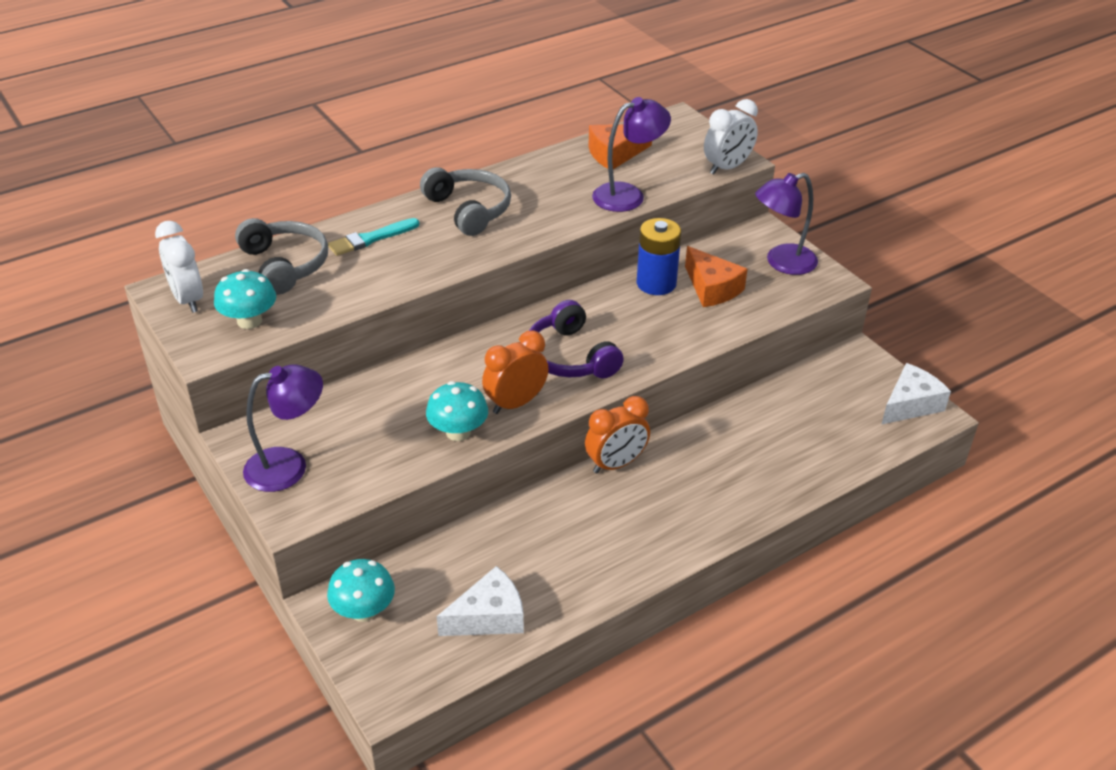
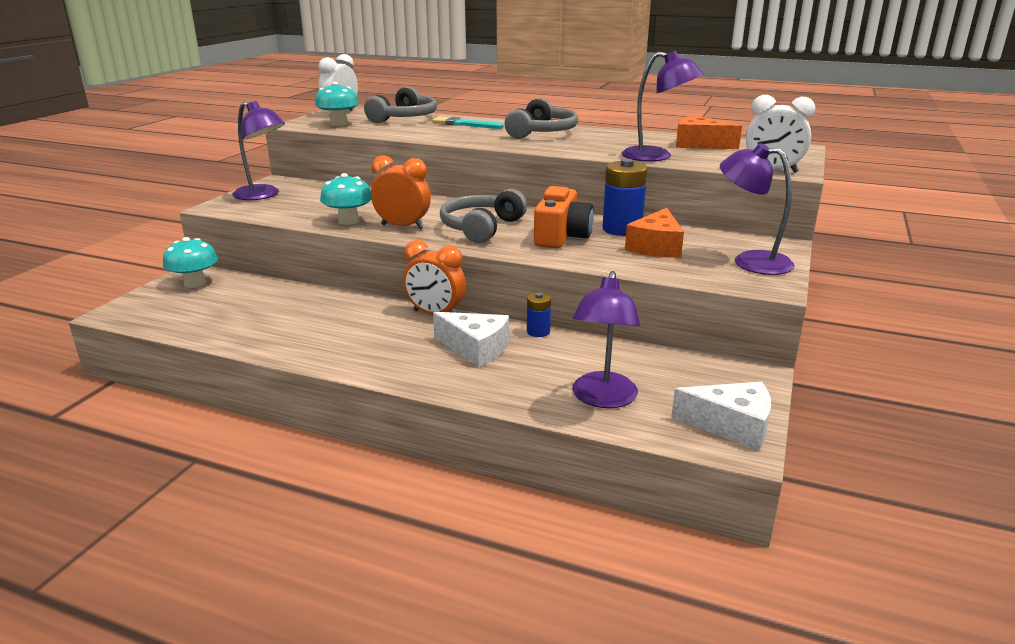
camera: 55 degrees right, 15 degrees down
(489, 617) = (219, 320): white cheese -> white cheese (476, 349)
(570, 357) = (481, 228): purple headphones -> grey headphones
(640, 323) = (561, 236): none -> orange camera
(704, 421) = (538, 332): none -> blue battery
(834, 442) = (602, 399): none -> purple lamp

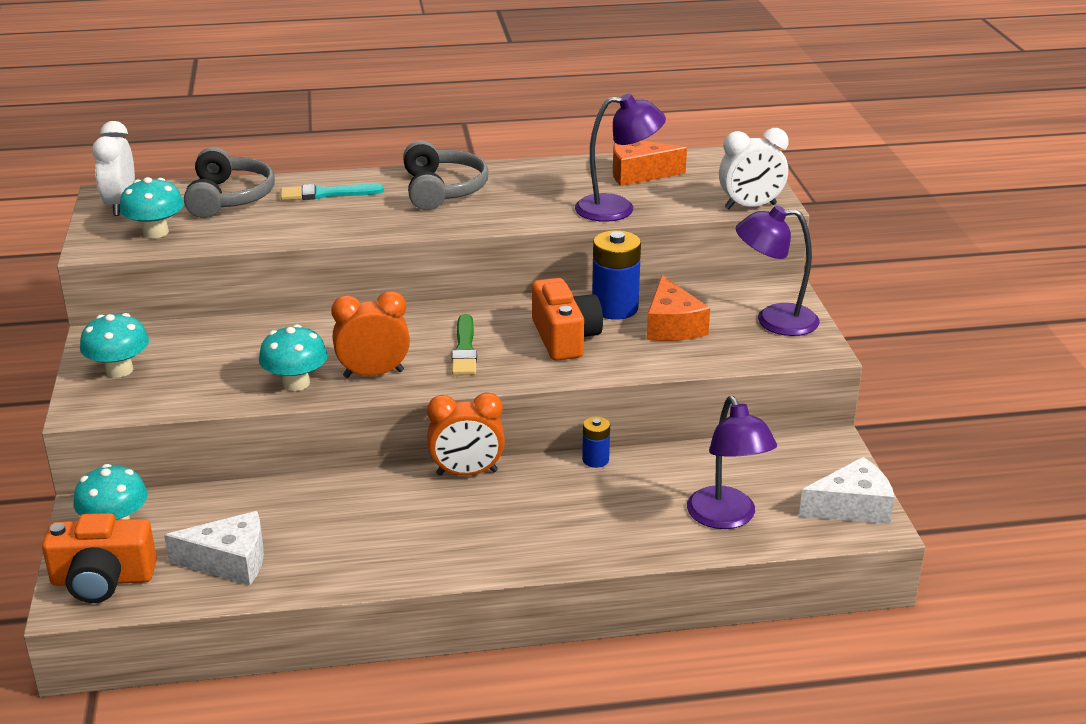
camera: 30 degrees left, 5 degrees up
(146, 307) = (103, 580): none -> orange camera
(263, 195) = (119, 370): purple lamp -> turquoise mushroom
(476, 349) = (555, 503): white cheese -> white cheese (229, 561)
(481, 228) = (464, 349): grey headphones -> green brush

